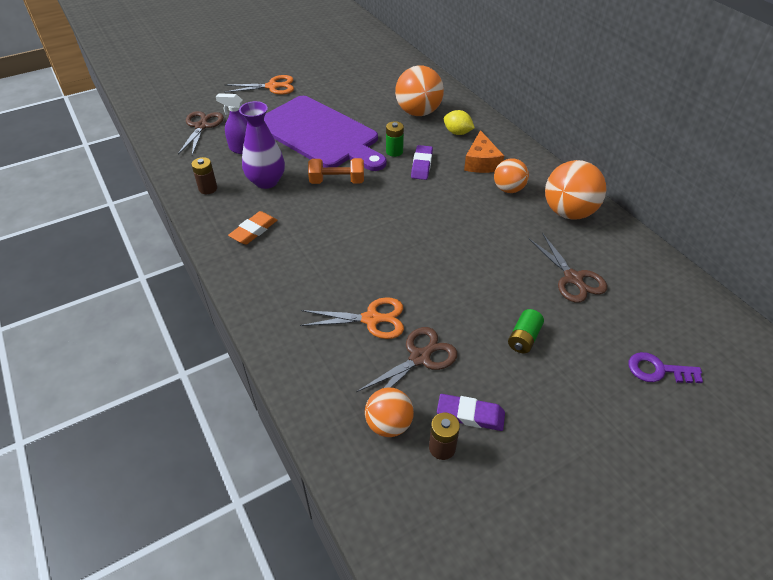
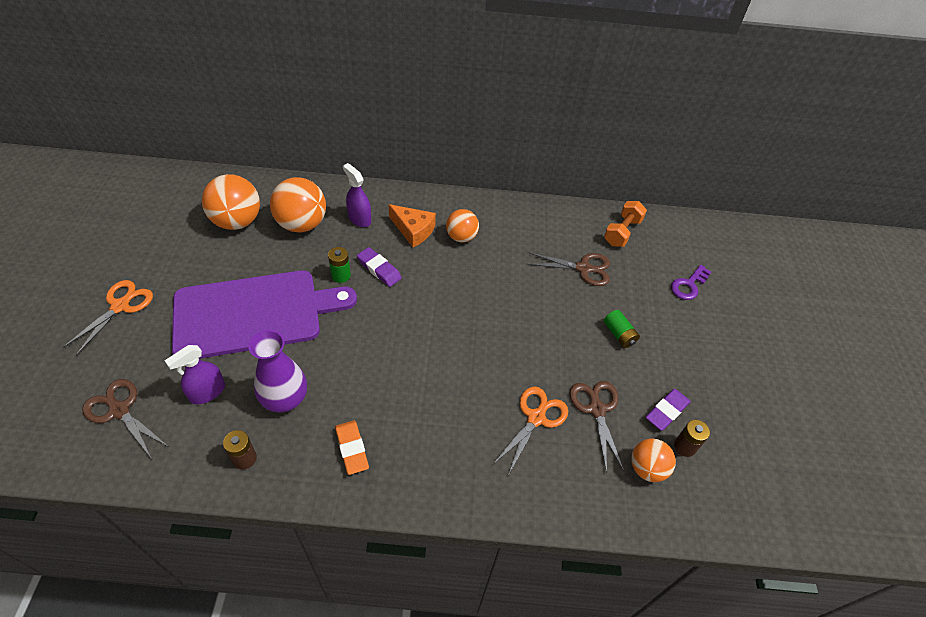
camera: 60 degrees left, 5 degrees up
(337, 181) = (341, 342): orange dumbbell -> orange dumbbell (622, 232)
(457, 133) = (359, 218): yellow lemon -> purple spray bottle
(568, 212) = (517, 223): orange ball -> orange ball (237, 221)

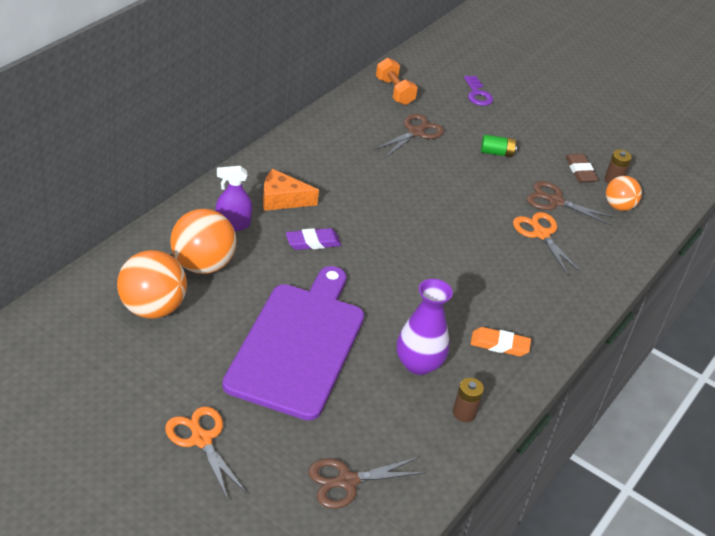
camera: 60 degrees left, 10 degrees down
(207, 392) = (372, 411): purple spray bottle -> none
(341, 275) = (299, 269): green battery -> none
(413, 230) = (282, 199): orange cheese -> orange cheese turned 150 degrees counterclockwise
(461, 237) = (318, 176): orange ball -> none
(667, 411) = (580, 171): purple eraser -> brown eraser

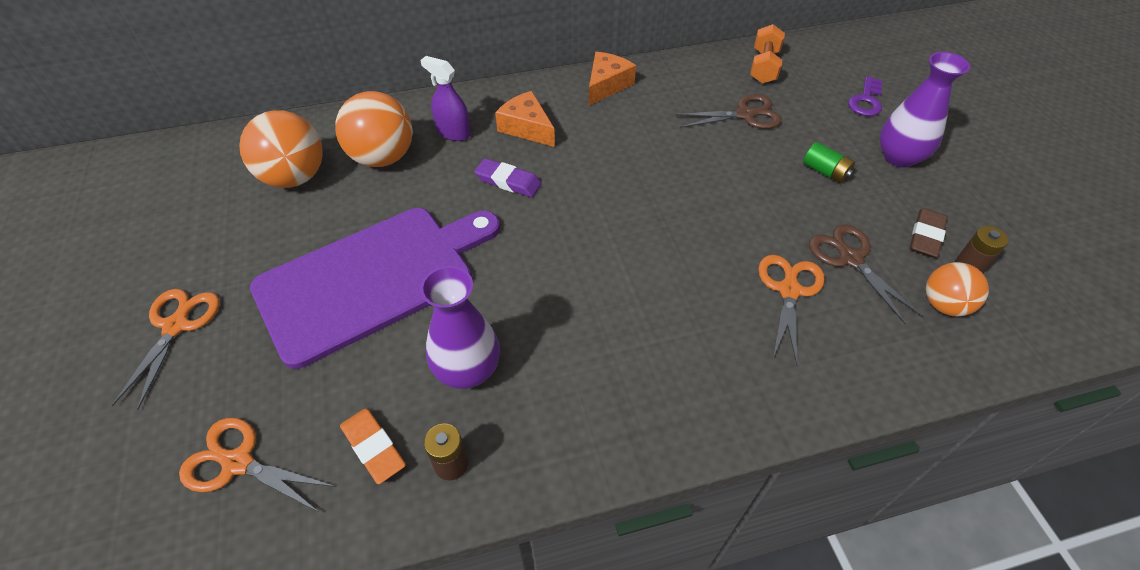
camera: 45 degrees right, 10 degrees up
(303, 145) = (607, 85): none -> orange cheese
(347, 481) = (238, 463): brown scissors -> orange scissors
(499, 345) = (588, 402): orange eraser -> orange eraser (374, 447)
(527, 126) = (899, 157): none -> purple vase

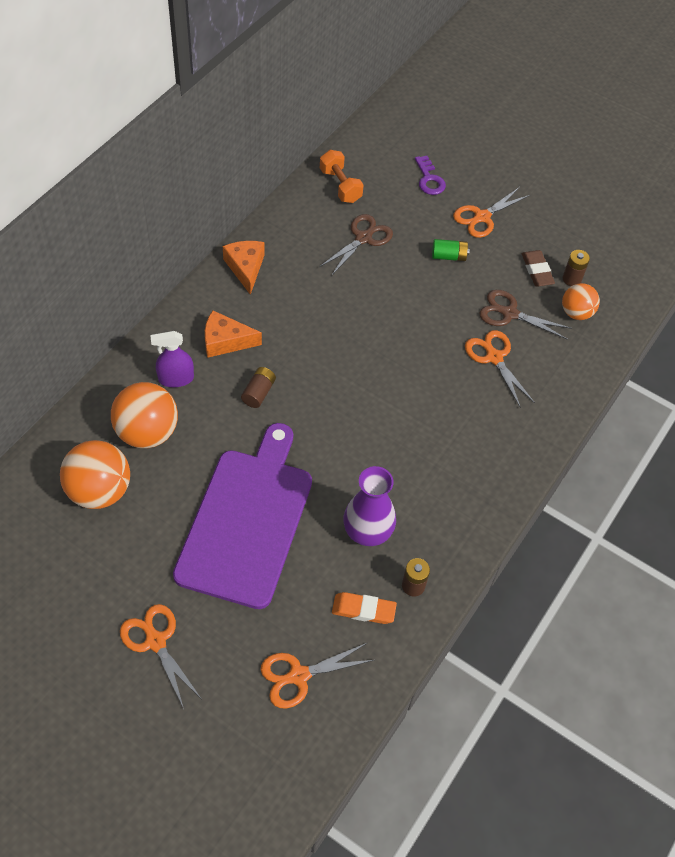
camera: 45 degrees left, 5 degrees up
(508, 181) = (258, 393): purple eraser -> brown battery
(899, 157) = (482, 217): purple vase -> orange scissors

